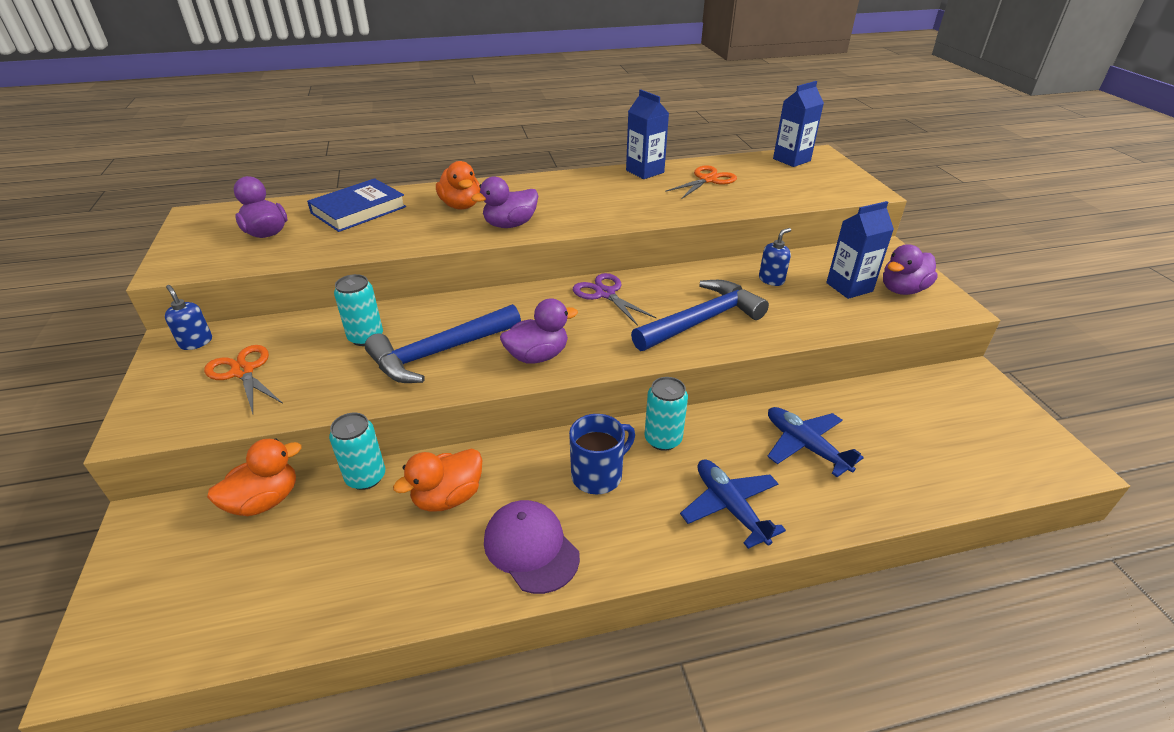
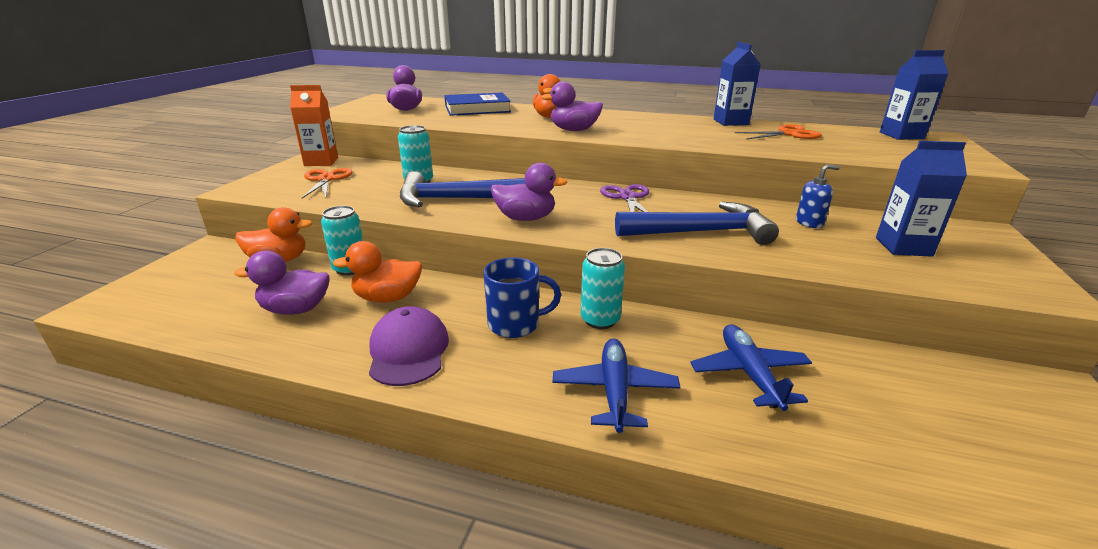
camera: 30 degrees right, 10 degrees down
(196, 342) = (321, 162): blue soap dispenser -> orange carton
(902, 290) = (978, 264): purple duck -> purple duck (296, 309)

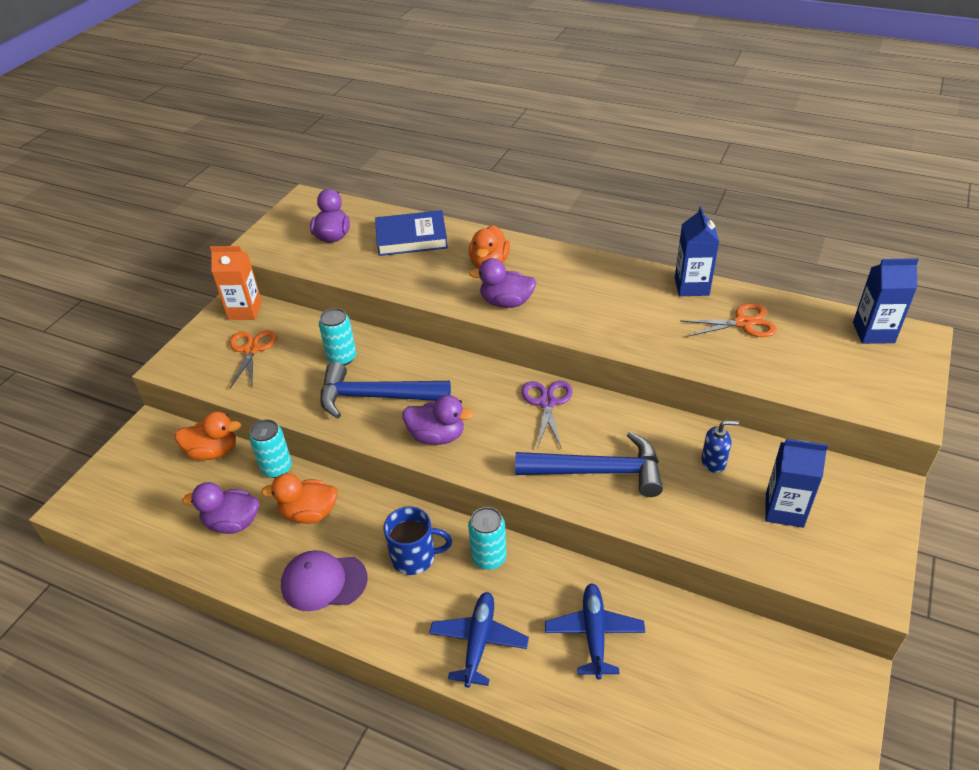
camera: 10 degrees right, 15 degrees up
(408, 351) = (323, 582): purple cap -> purple cap turned 90 degrees counterclockwise

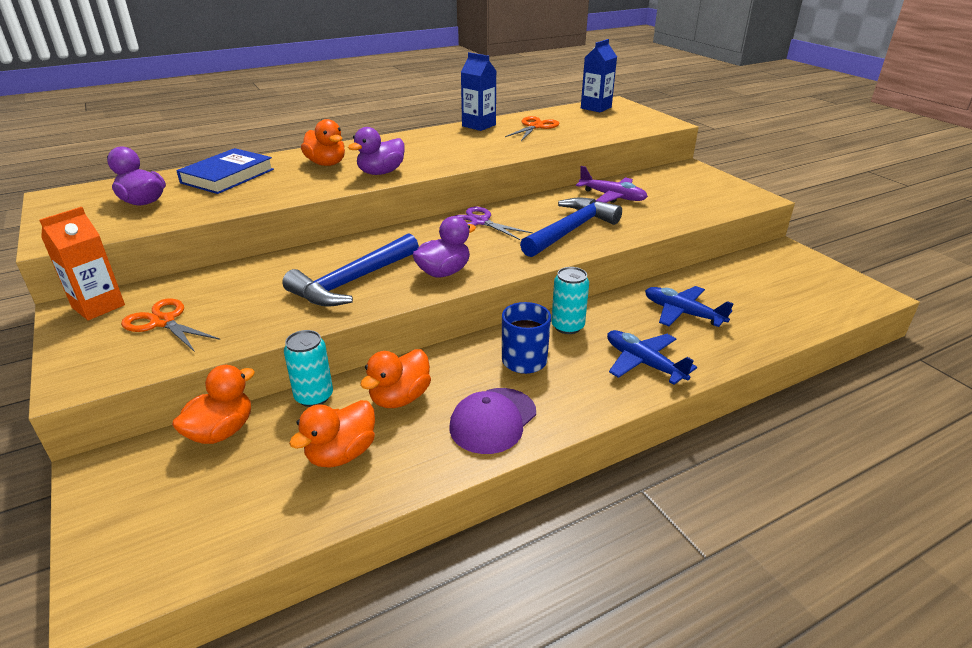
camera: 55 degrees left, 10 degrees down
(232, 523) = (341, 454): purple duck -> orange duck
(342, 358) = (274, 280): turquoise can -> none
(713, 462) = (612, 196): blue soap dispenser -> purple plane
(784, 510) = (675, 194): blue carton -> none

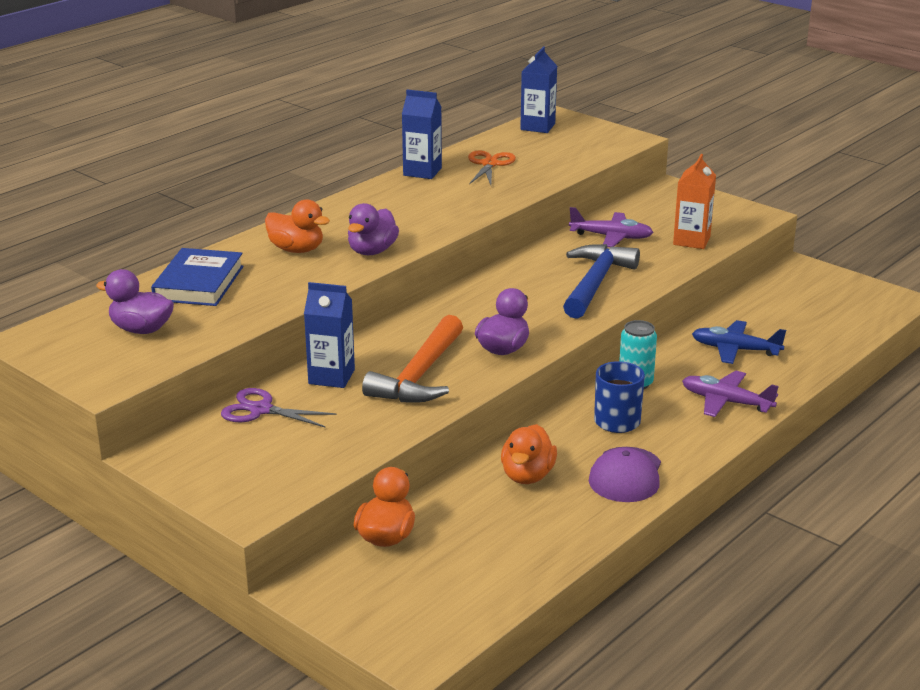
camera: 20 degrees left, 5 degrees down
(98, 306) = (178, 448): orange carton -> orange carton (691, 240)
(163, 322) = (268, 448): orange scissors -> none
(282, 269) = (331, 377): none -> blue carton
(314, 396) = (445, 492): turquoise can -> none
(341, 454) = (514, 528): orange duck -> none
(353, 281) = (420, 375): blue hammer -> orange hammer
(479, 222) = (493, 289): purple scissors -> purple scissors (261, 410)
(643, 363) = (726, 402): blue plane -> purple plane

